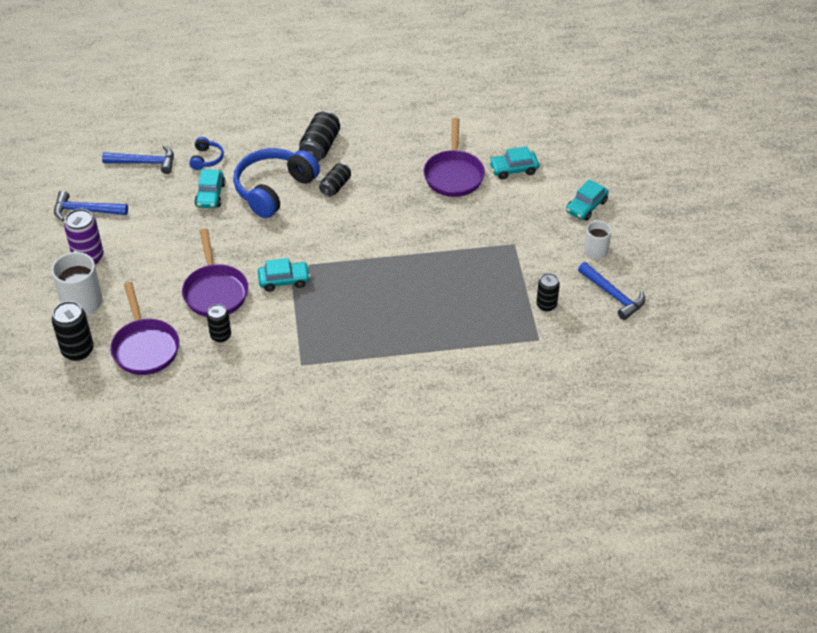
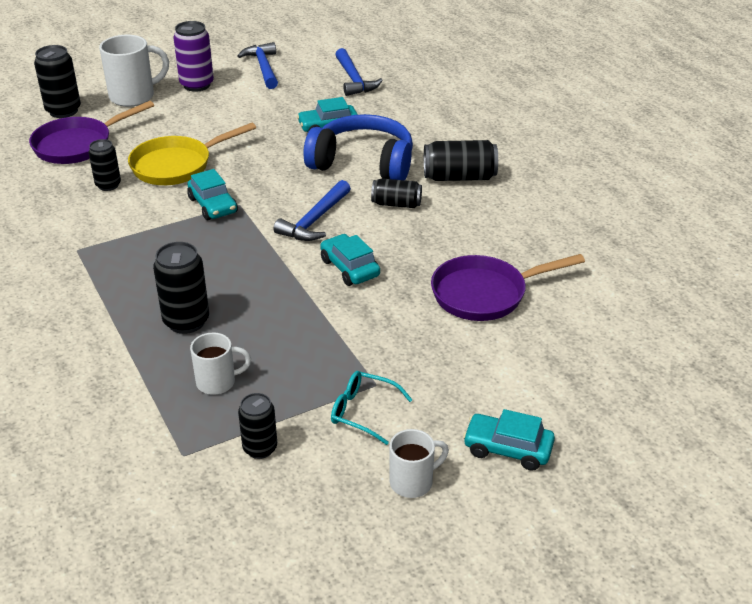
camera: 70 degrees right, 10 degrees down
(206, 159) = (385, 111): blue headphones -> none
(215, 291) = (176, 165): purple pan -> yellow pan
(415, 317) = (186, 321): none -> black can
(482, 313) = (218, 382): none -> white mug
(513, 169) = (537, 349): turquoise car -> turquoise car (350, 268)
(535, 255) = (364, 412): none -> turquoise glasses
(613, 295) = (314, 527): blue hammer -> blue hammer (314, 220)

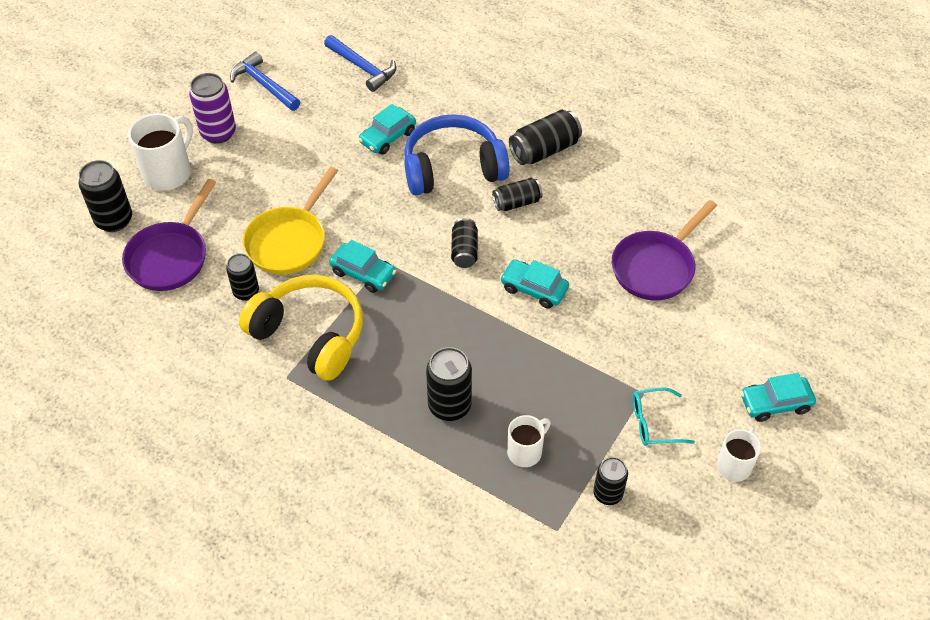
camera: 30 degrees left, 15 degrees up
(126, 229) = (310, 335): none -> yellow headphones
(314, 220) = (464, 251): blue hammer -> black can

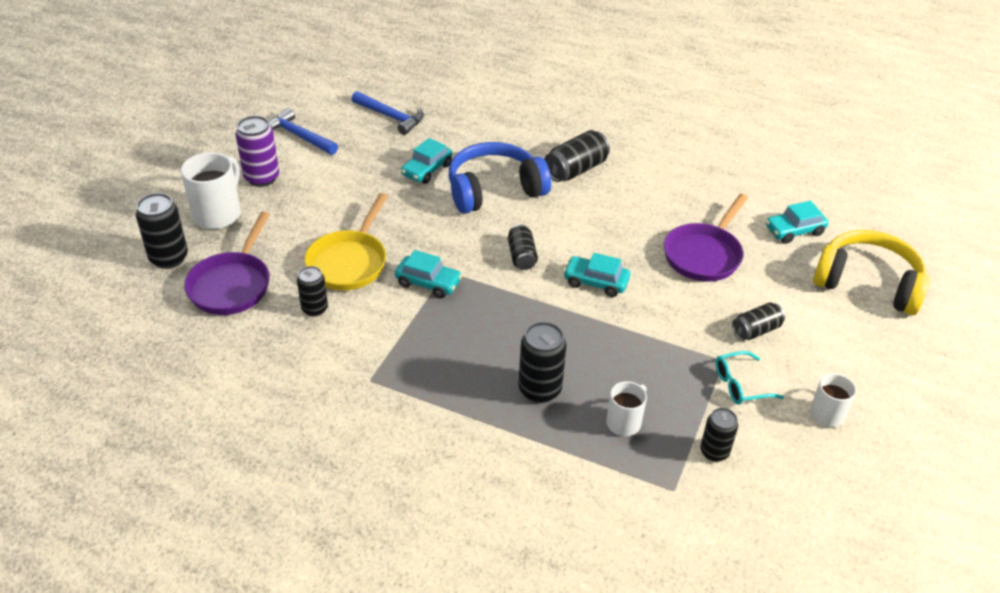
camera: 10 degrees left, 10 degrees down
(310, 335) = (386, 340): yellow headphones -> yellow headphones (868, 283)
(517, 202) = (561, 213): black can -> black can (756, 330)
(775, 403) = (847, 357): turquoise car -> turquoise car (794, 231)

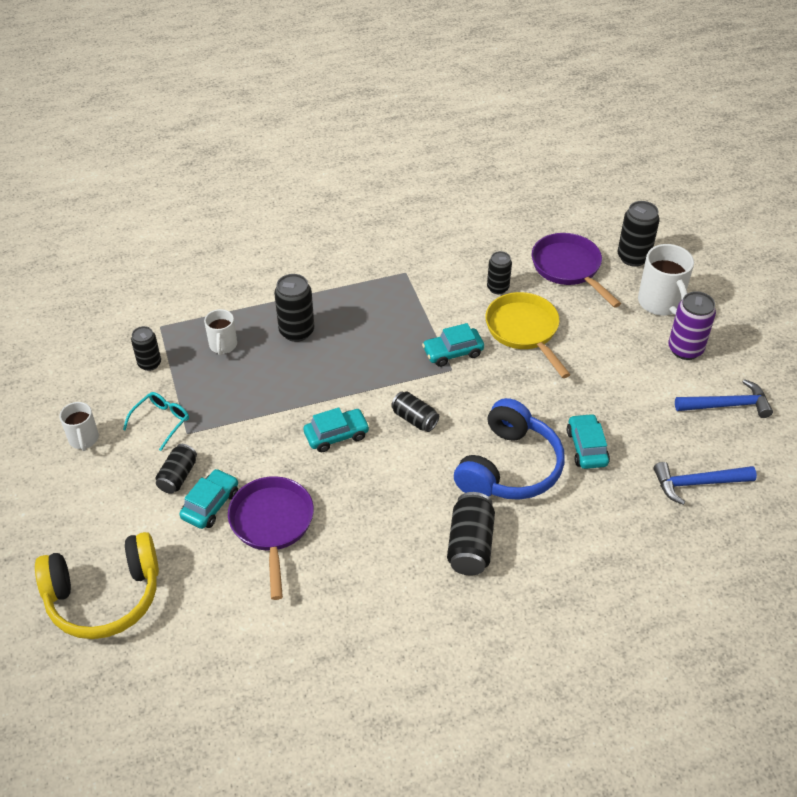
camera: 140 degrees right, 5 degrees up
(794, 231) = (208, 617): turquoise car -> turquoise car (210, 505)

